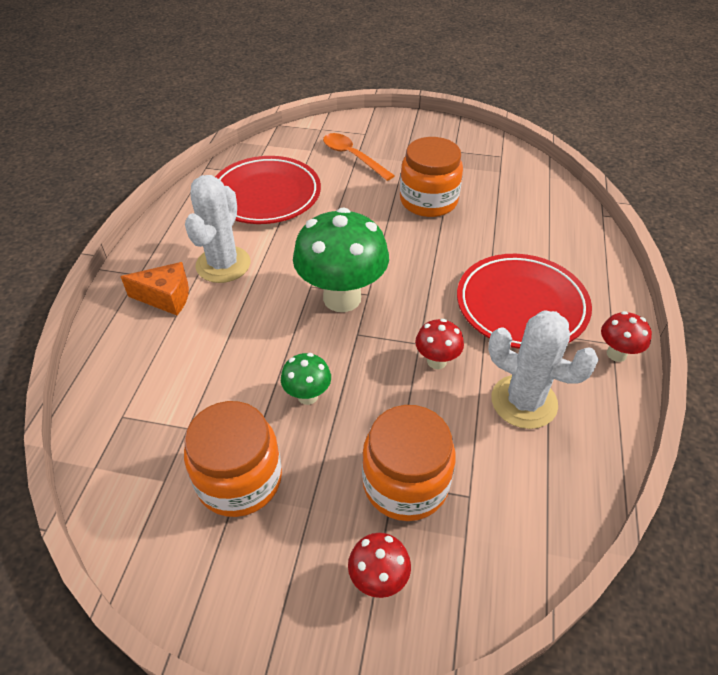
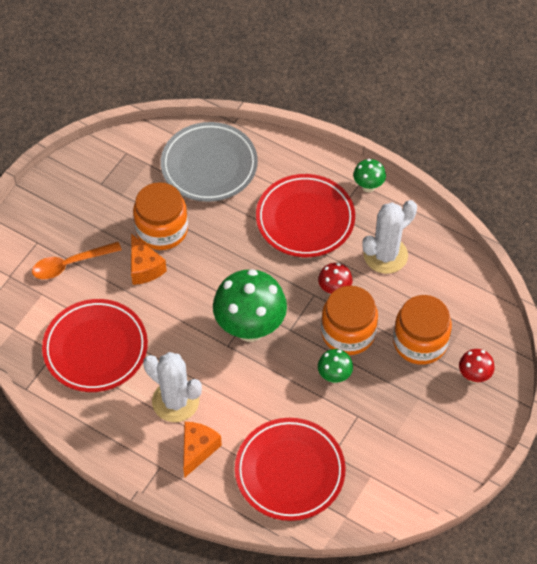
camera: 70 degrees left, 10 degrees up
(153, 387) = (290, 471): none -> red plate
(239, 479) = (385, 432): orange jar -> orange jar (348, 333)
(375, 201) = (144, 268): none -> orange cheese
(532, 212) = (209, 165): none -> grey plate
(616, 354) = (368, 186): red mushroom -> green mushroom

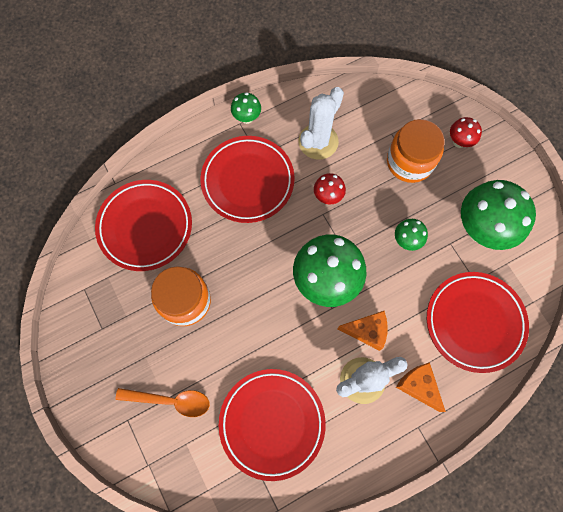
camera: 60 degrees left, 15 degrees up
(70, 264) = (170, 401): orange spoon -> orange spoon turned 90 degrees counterclockwise
(144, 268) = (215, 336): orange cheese -> orange cheese (367, 331)
(209, 165) = (145, 227): grey plate -> red plate
(348, 333) = (372, 208): orange jar -> none
(385, 255) = (318, 142): white cactus -> white cactus turned 45 degrees clockwise
(390, 436) = (481, 229): none -> green mushroom

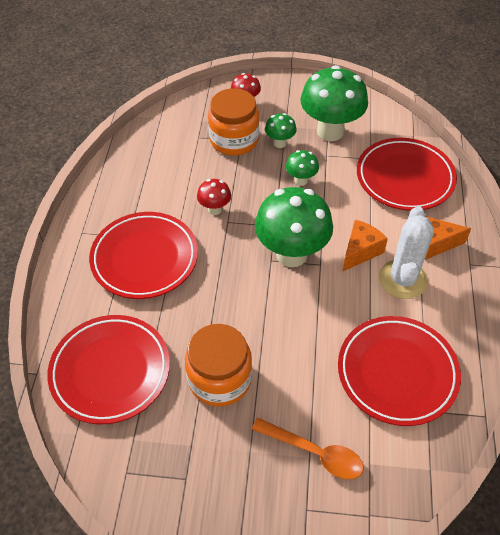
camera: 55 degrees left, 20 degrees down
(170, 401) = (314, 453): orange spoon -> orange spoon turned 75 degrees clockwise
(247, 118) = (82, 224): green mushroom -> green mushroom (280, 143)
(318, 142) = (157, 187): white cactus -> none

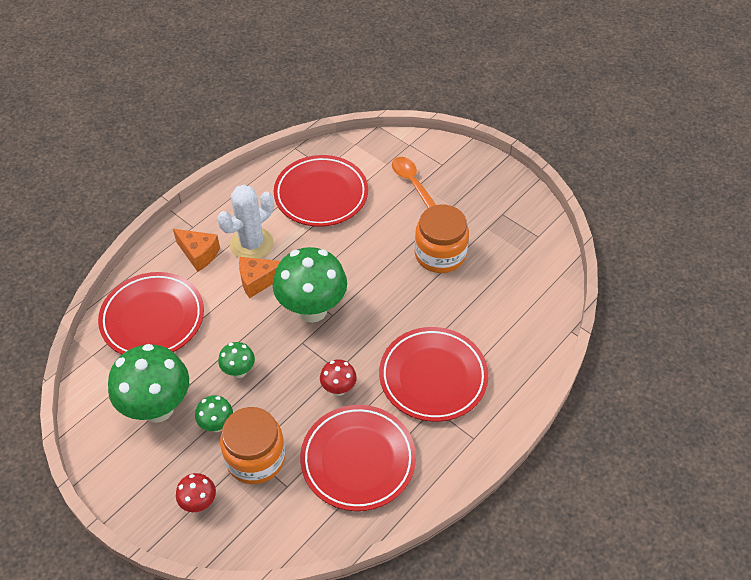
camera: 145 degrees left, 0 degrees up
(110, 371) = (514, 302): red plate -> red plate (358, 460)

